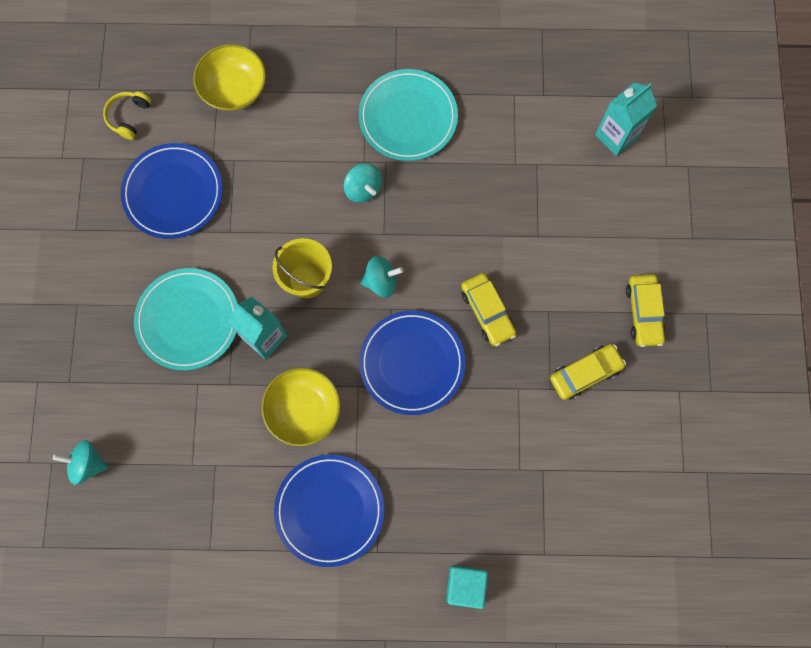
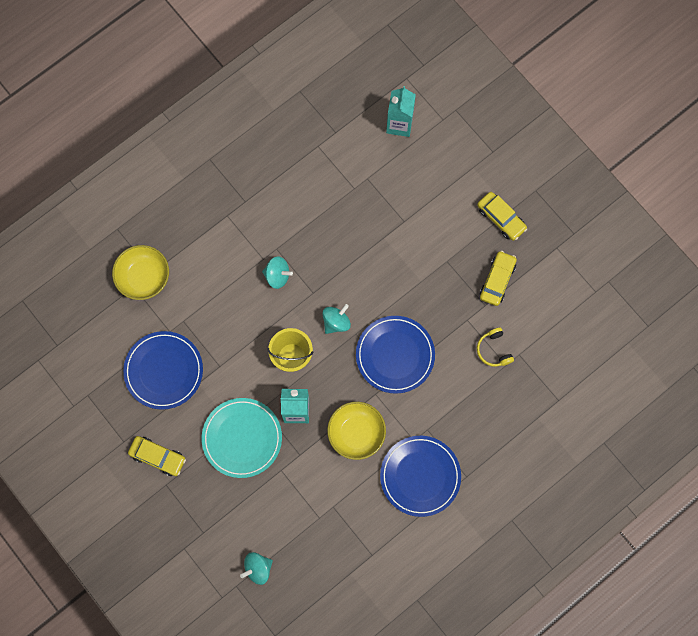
camera: 40 degrees left, 0 degrees up
(128, 117) = (92, 347): yellow headphones -> yellow headphones (493, 350)
(408, 117) = (266, 210): turquoise plate -> none
(465, 585) = (530, 453): turquoise cube -> none
(487, 312) = (412, 290): yellow car -> yellow car (158, 457)

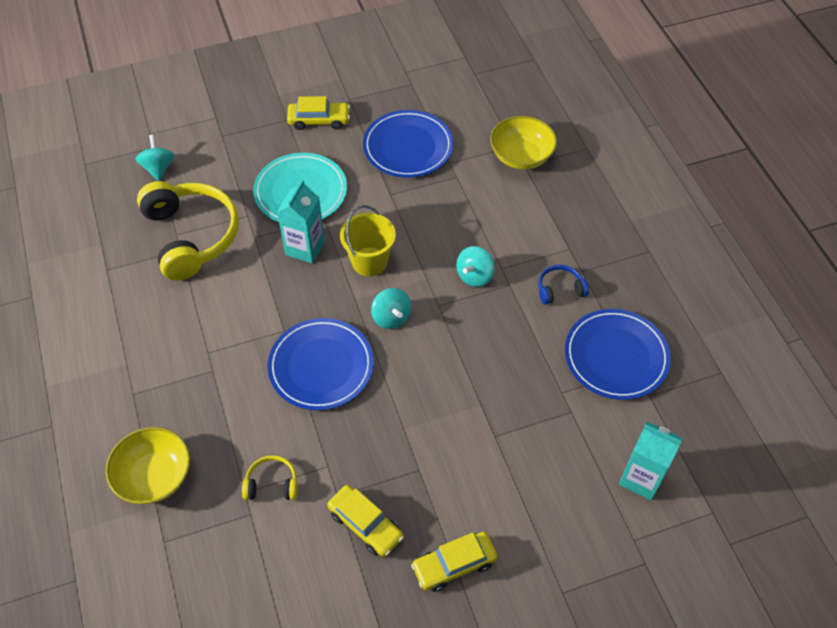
camera: 110 degrees right, 20 degrees down
(158, 457) = (319, 120): yellow car -> yellow car turned 135 degrees counterclockwise
(268, 212) = (560, 289): none -> blue headphones
(317, 504) = (191, 236): none -> yellow headphones
(356, 433) = (248, 296): yellow bowl -> yellow bowl (154, 476)
(420, 476) = (162, 344): blue plate -> blue plate (616, 356)

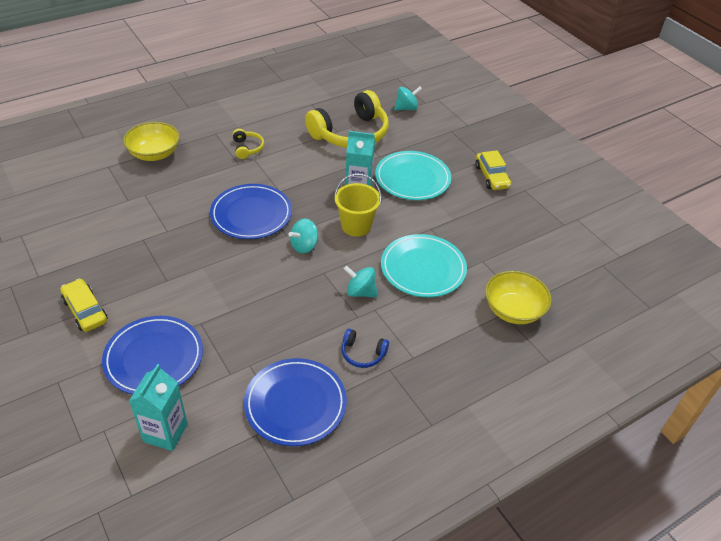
camera: 75 degrees right, 10 degrees down
(272, 484) = (151, 206): yellow headphones -> yellow headphones (247, 148)
(365, 525) = (119, 257): yellow car -> none
(408, 147) = (488, 232): blue plate -> blue plate (154, 358)
(450, 214) = (423, 268): none -> turquoise plate
(560, 289) = (362, 354): blue headphones -> blue headphones turned 135 degrees clockwise

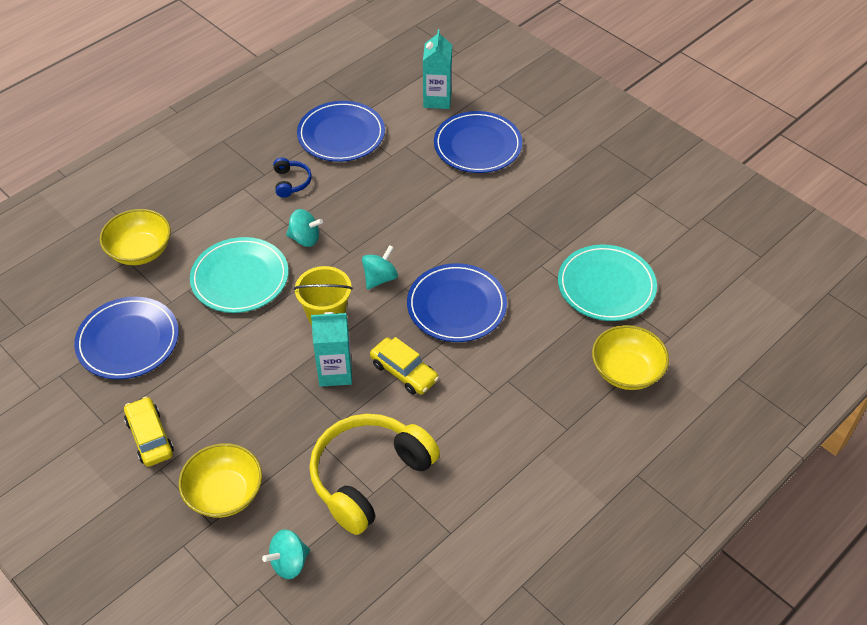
camera: 170 degrees right, 5 degrees up
(85, 311) = (564, 170): yellow car -> yellow car (404, 372)
(247, 148) = (508, 410): yellow headphones -> none
(362, 354) = (291, 182): blue headphones -> blue headphones turned 75 degrees clockwise
(412, 178) = (264, 407): turquoise plate -> turquoise plate (606, 286)
(442, 142) = (224, 493): none -> yellow bowl
(514, 238) = (128, 341): none -> blue plate

